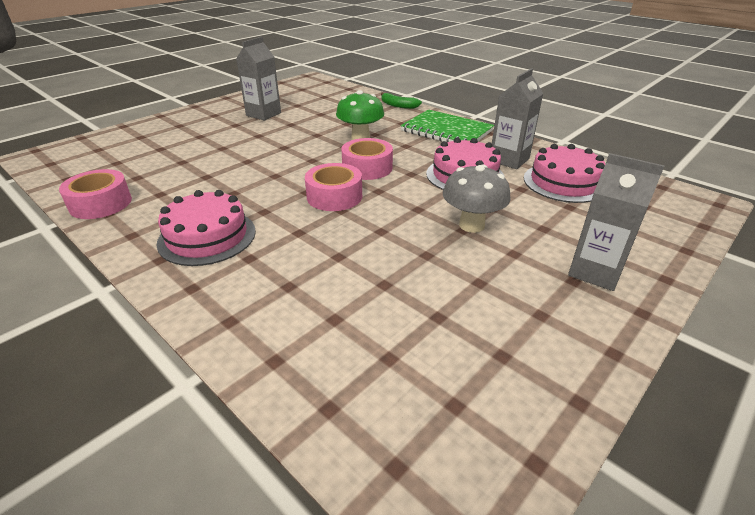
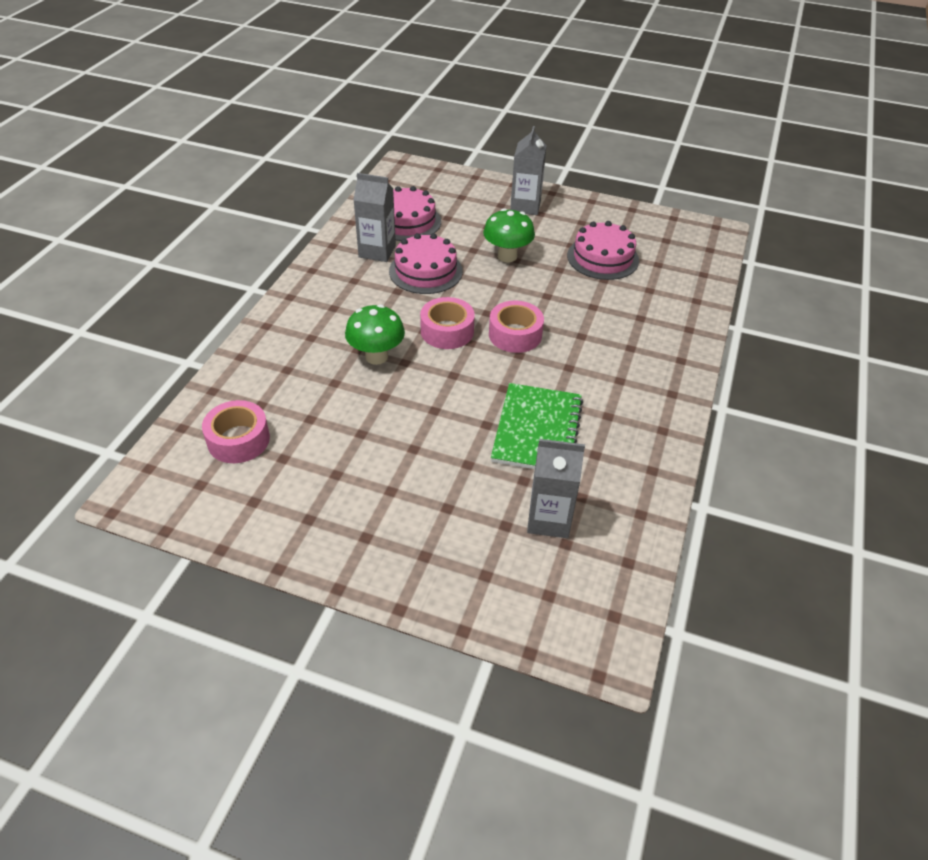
camera: 115 degrees left, 10 degrees up
(100, 203) = (644, 488): pink tape -> pink tape (238, 440)
(207, 236) = (627, 383): pink cake -> pink cake (602, 258)
(263, 114) = (337, 478): grey carton -> grey carton (549, 519)
(398, 105) = (247, 355): green banana -> none
(446, 131) = (321, 299): green notebook -> green notebook (537, 430)
(471, 225) = (507, 256): grey mushroom -> green mushroom

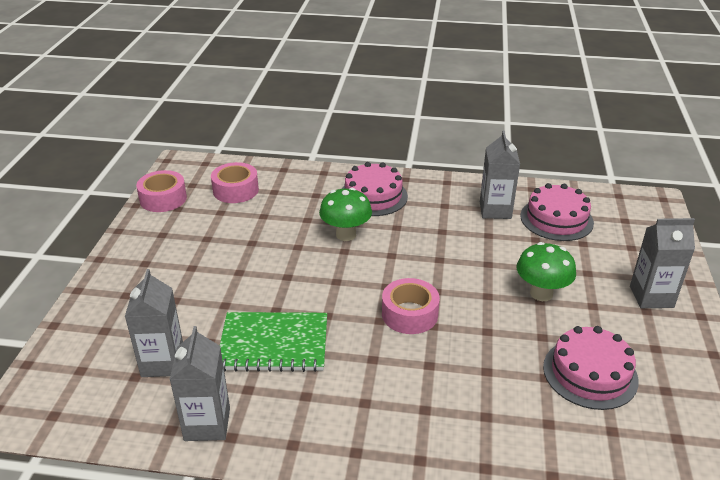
camera: 80 degrees right, 10 degrees down
(425, 271) = (481, 243): pink cake -> pink cake (373, 196)
(447, 331) = (396, 269): pink tape -> pink tape (163, 199)
(636, 486) = (207, 424): none -> grey carton

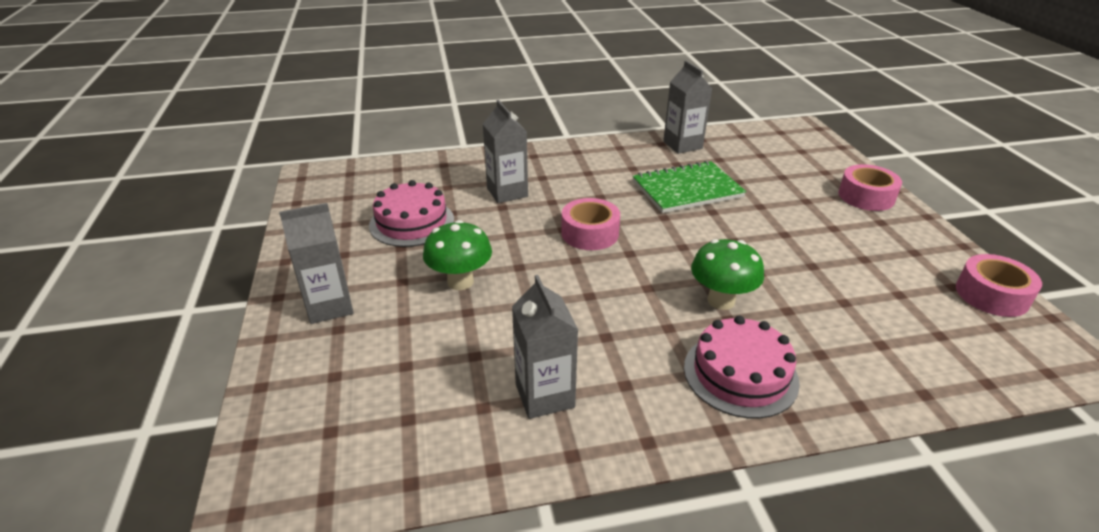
camera: 160 degrees right, 0 degrees up
(163, 362) = (753, 164): grey carton -> grey carton (507, 192)
(235, 190) = (931, 332): pink tape -> pink tape (866, 196)
(556, 219) = (445, 402): pink cake -> none

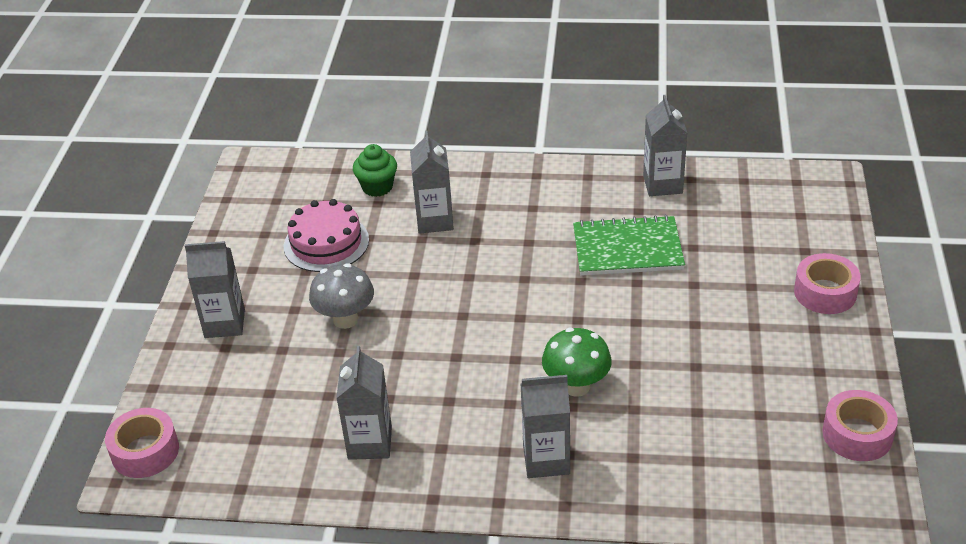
camera: 20 degrees right, 5 degrees up
(441, 176) = (377, 187): none -> green cupcake
(460, 282) = (345, 319): green mushroom -> grey mushroom
(590, 233) = (493, 287): pink tape -> pink tape (145, 451)
(740, 374) = (546, 460): pink cake -> grey carton

